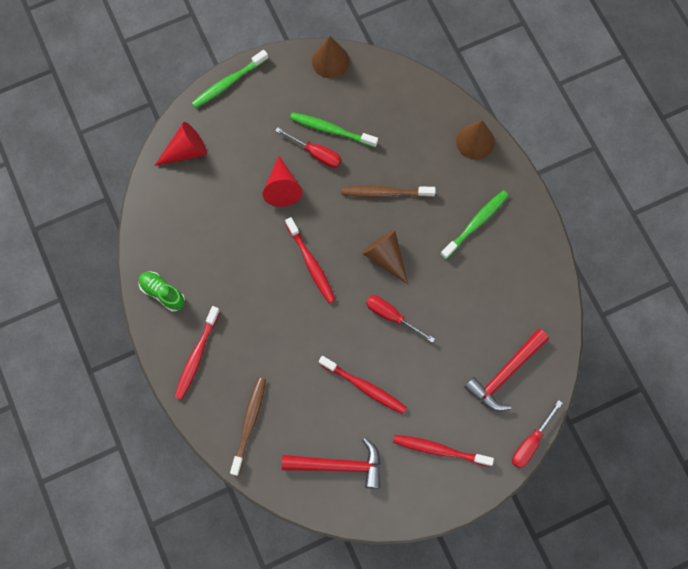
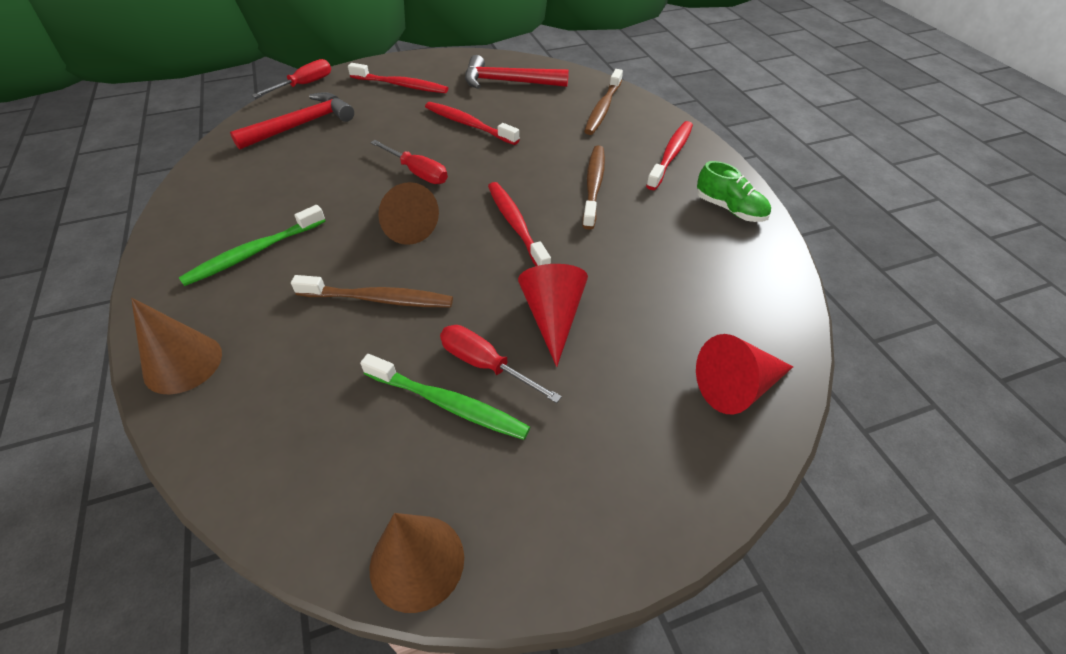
camera: 175 degrees left, 25 degrees down
(228, 83) = (667, 524): green toothbrush -> none
(258, 311) = (593, 186): none -> brown toothbrush

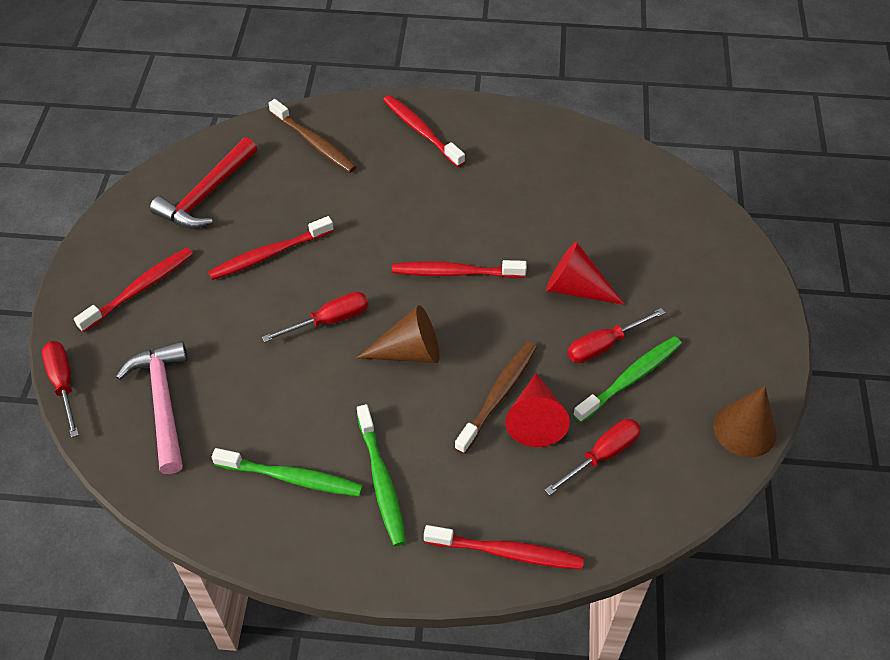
camera: 65 degrees left, 5 degrees up
(183, 363) = (507, 552): brown cone -> red toothbrush
(246, 203) = (292, 477): none -> green toothbrush
(302, 125) = (163, 402): red hammer -> pink hammer
(327, 408) = (602, 455): none -> red screwdriver
(593, 186) = (432, 200): brown toothbrush -> none
(730, 209) = (514, 131): green shoe -> none
(737, 387) = (684, 217): red cone -> red cone (535, 419)

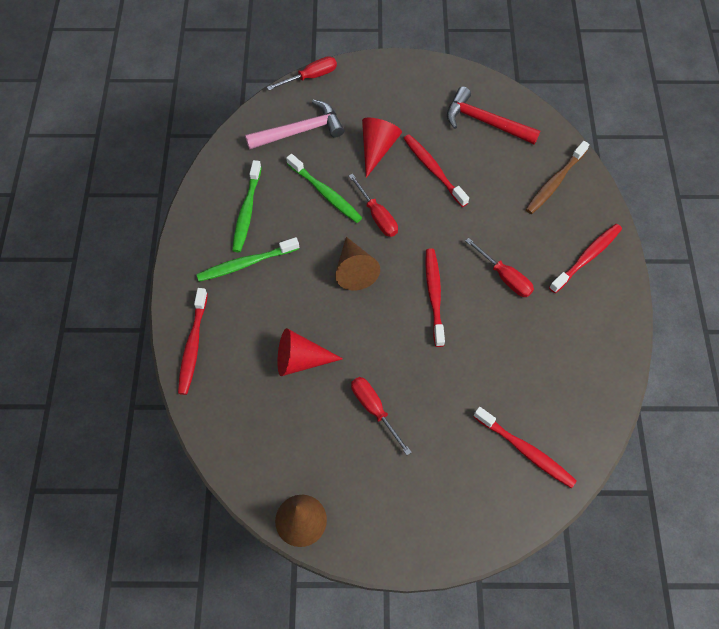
camera: 85 degrees right, 10 degrees up
(140, 289) = (391, 100): red toothbrush -> red toothbrush (525, 450)
(498, 395) = (320, 333): brown toothbrush -> none
(576, 288) = (430, 387): red cone -> red cone (377, 149)
(602, 455) = (272, 408): red screwdriver -> red screwdriver (505, 277)
(630, 378) = (343, 430): green toothbrush -> green toothbrush (325, 193)

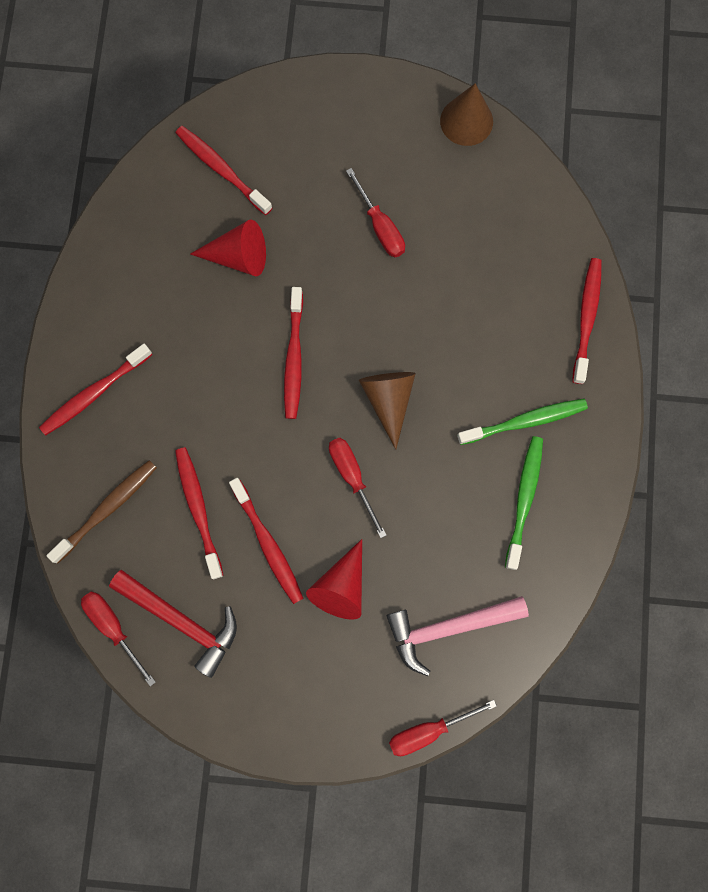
camera: 175 degrees left, 15 degrees up
(301, 360) = (460, 290): red cone -> red cone (238, 256)
(325, 193) = (418, 519): green toothbrush -> none
(488, 187) = (198, 509): none -> red toothbrush
(505, 277) = (203, 375): red screwdriver -> red screwdriver (113, 627)

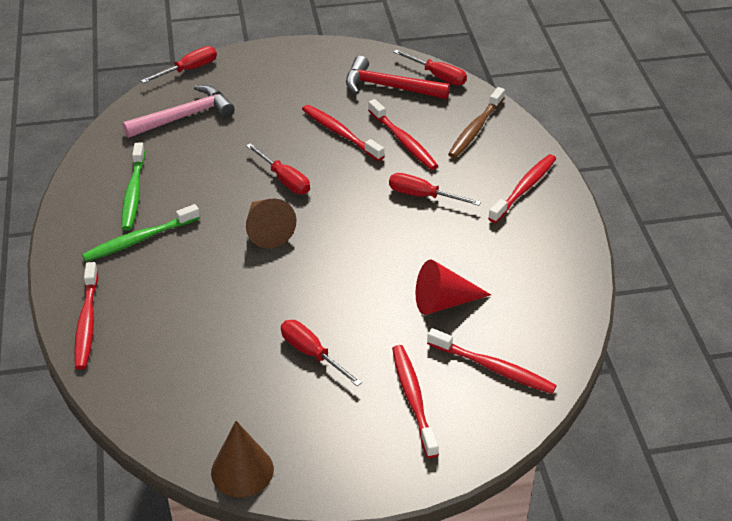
camera: 165 degrees right, 35 degrees down
(208, 410) = (422, 196): none -> red screwdriver
(294, 358) = (361, 241): red toothbrush -> red toothbrush (413, 399)
(341, 586) = (274, 122): red cone -> none

